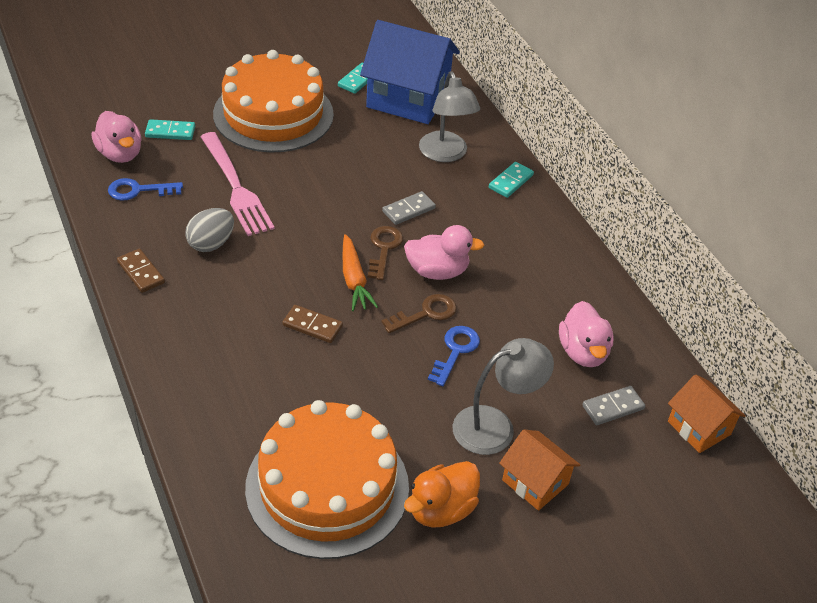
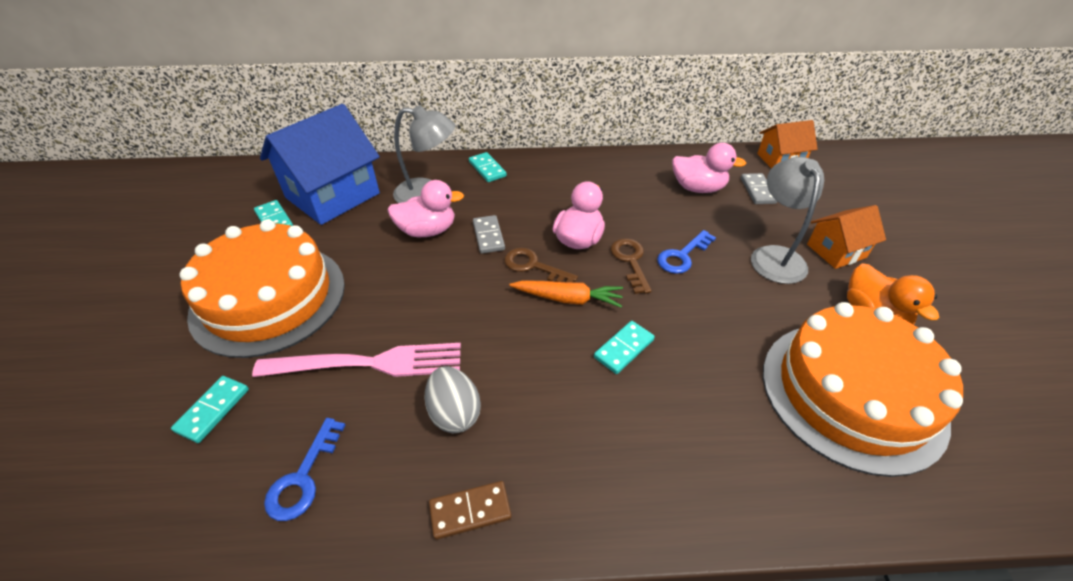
camera: 65 degrees left, 0 degrees up
(120, 154) = (208, 486): pink duck -> pink duck (427, 231)
(312, 326) = (624, 349): brown domino -> turquoise domino
(455, 351) = (682, 256): blue key -> blue key turned 90 degrees counterclockwise

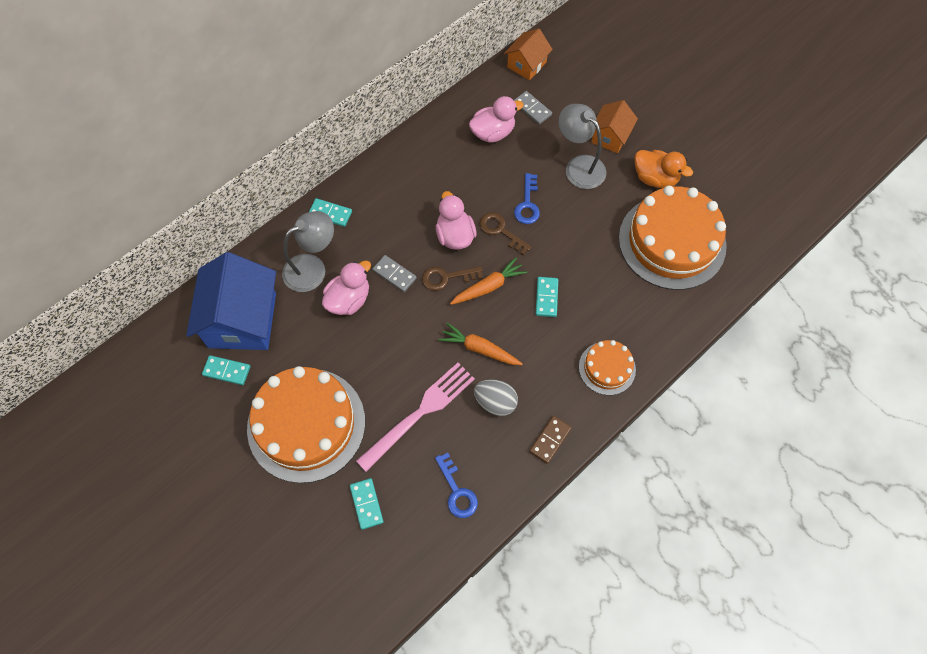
camera: 40 degrees left, 20 degrees up
(497, 348) = (480, 349): none -> orange carrot
(631, 480) = (607, 368): none -> orange cake

